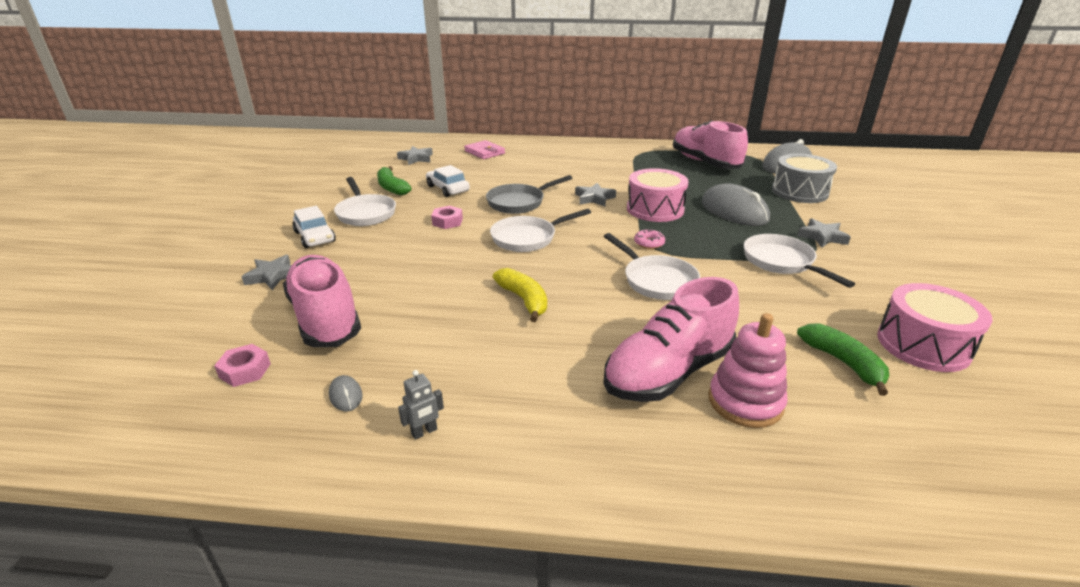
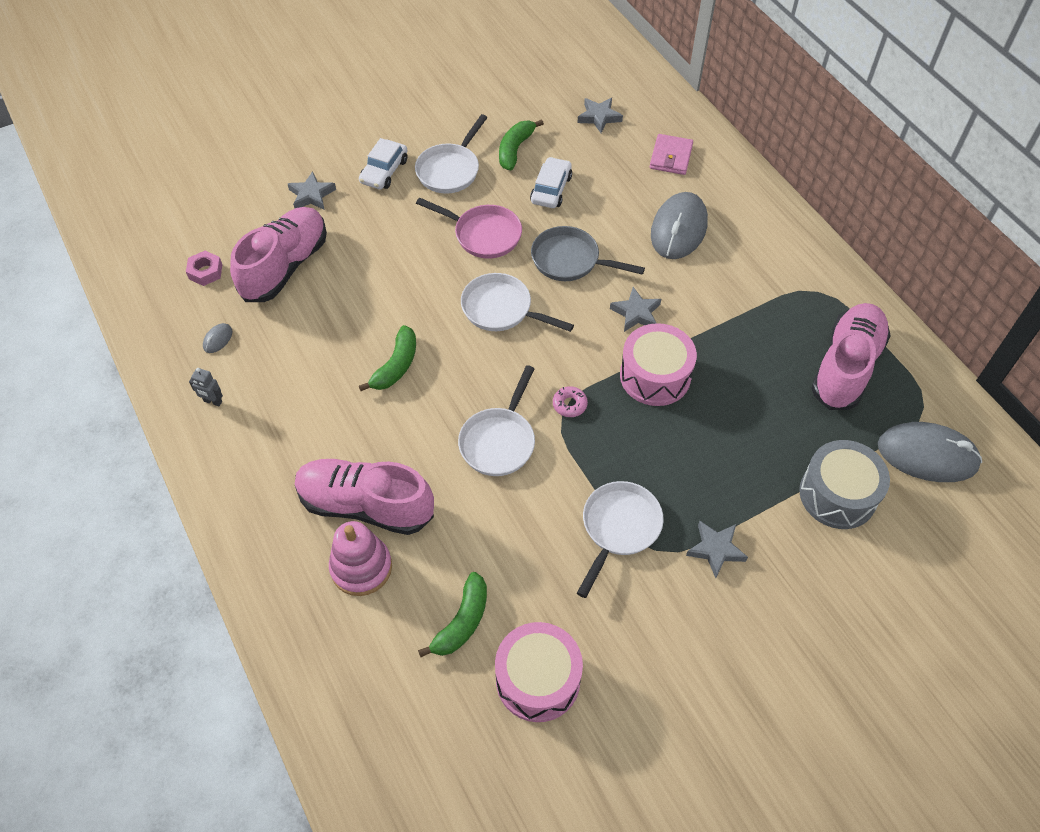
camera: 55 degrees right, 25 degrees up
(447, 222) = (483, 235): pink nut -> pink pan
(524, 300) = (396, 366): yellow banana -> green banana
(734, 211) = (715, 448): grey mouse -> grey mouse (679, 229)

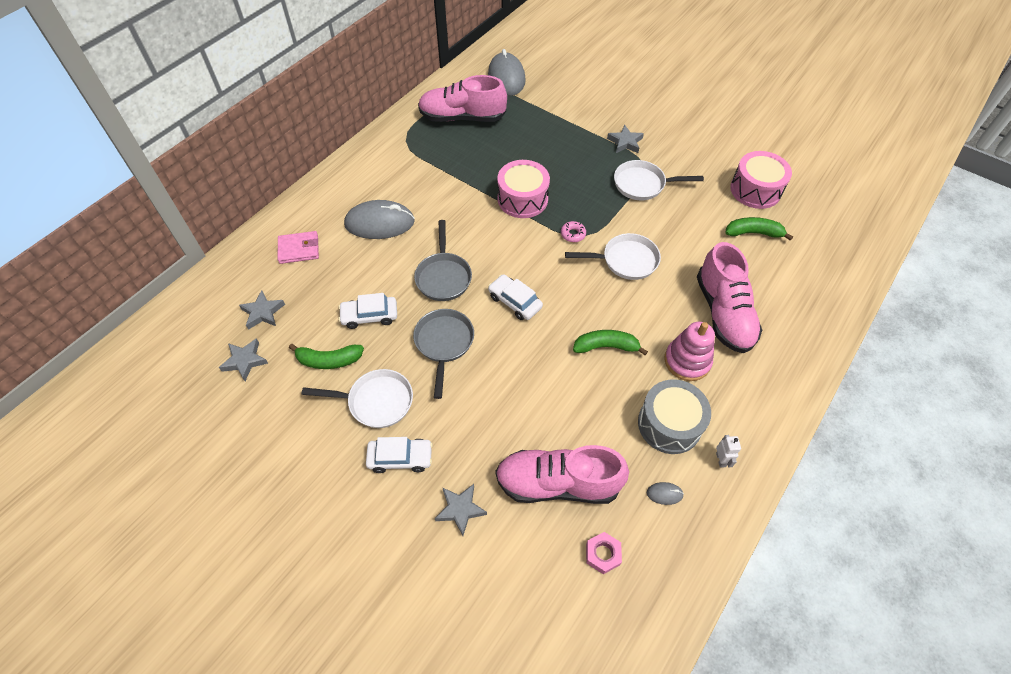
camera: 115 degrees left, 0 degrees up
(213, 401) = (721, 459): grey robot -> white robot
(361, 567) = (764, 295): pink stacking toy -> pink stacking toy (687, 361)
(483, 235) = (444, 343): pink pan -> grey pan
(501, 309) = (515, 302): white pan -> white car
(636, 313) = (474, 223): grey star -> grey star (245, 361)
(837, 494) = (556, 105): grey drum -> grey drum (669, 424)

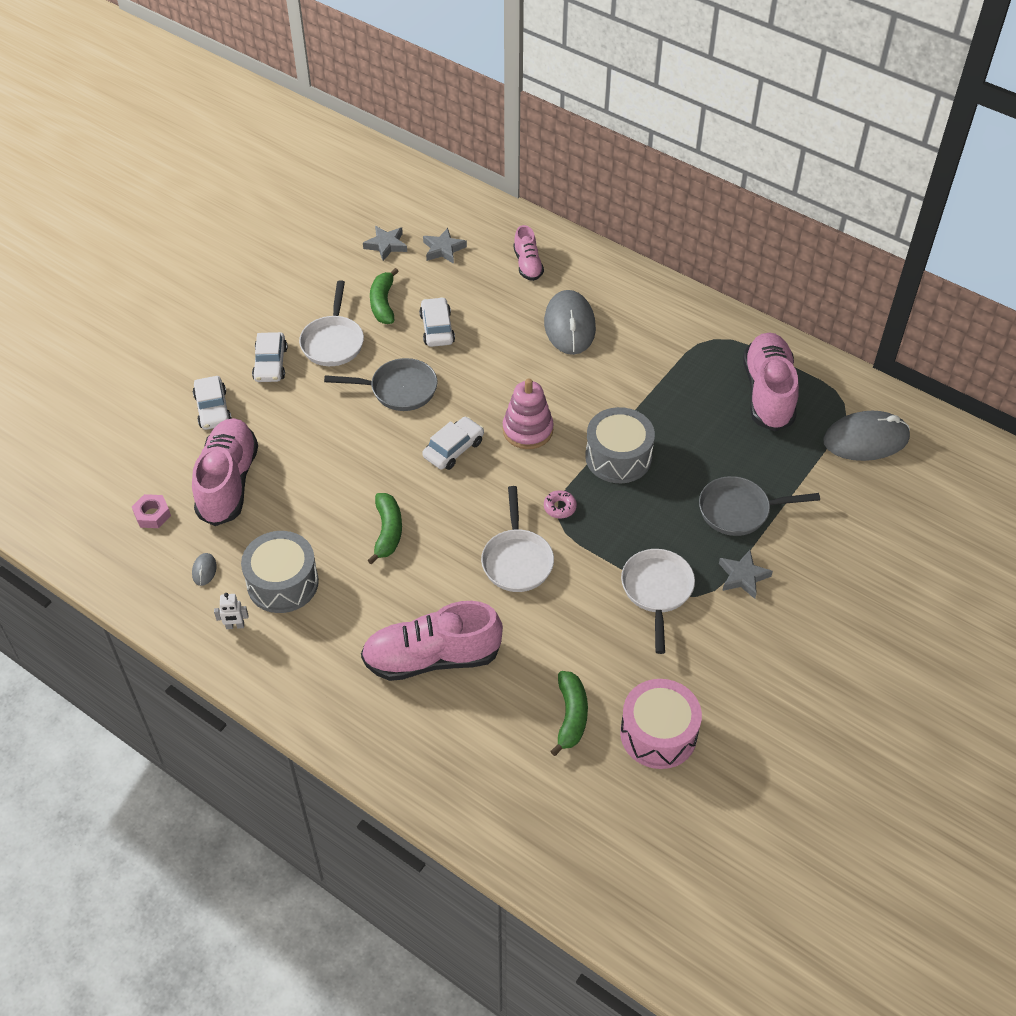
camera: 90 degrees right, 5 degrees down
(299, 249) = (528, 265): pink wallet -> pink shoe
(443, 277) = (490, 385): grey pan -> grey pan (739, 510)
(460, 509) = (213, 409): grey star -> white car
(522, 199) = (618, 457): pink drum -> grey drum
(687, 361) = (363, 609): pink stacking toy -> pink stacking toy (527, 430)

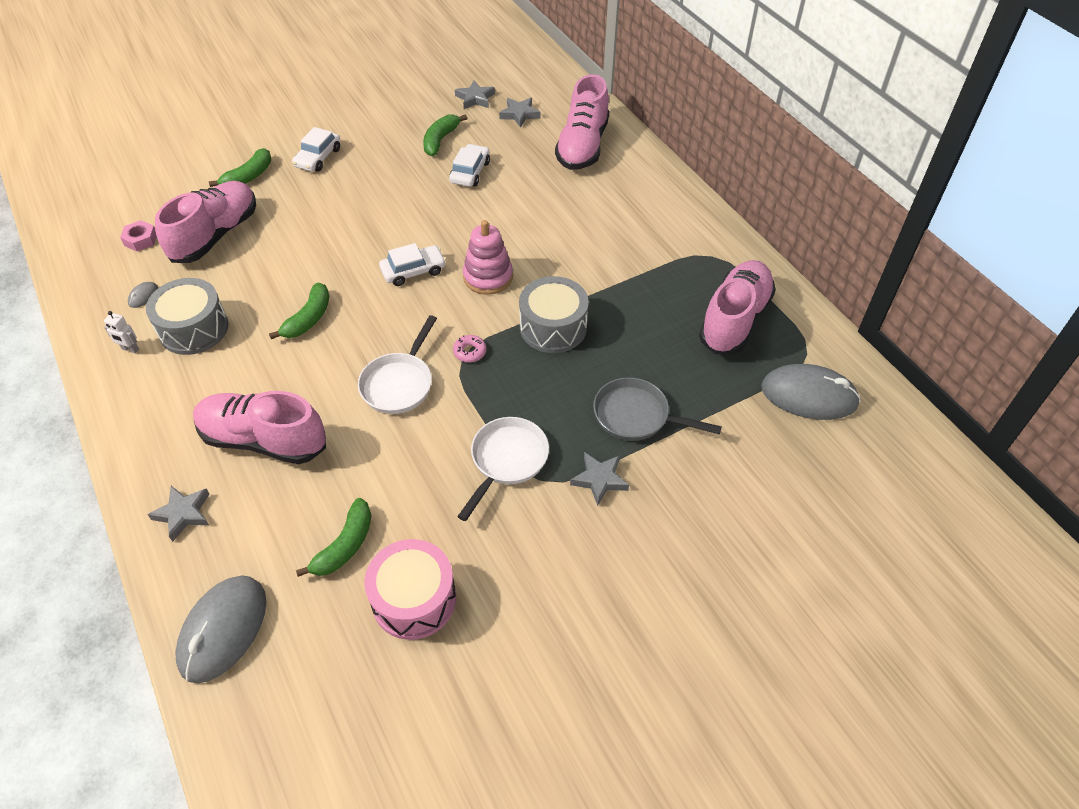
camera: 25 degrees right, 0 degrees up
(213, 409) = (248, 177): white car -> green banana
(333, 342) = (379, 157): white pan -> none
(399, 389) = (403, 209): grey pan -> none
(409, 749) = (183, 514): none -> grey star
(528, 265) = (582, 146): pink shoe -> pink shoe, size x1.88
(569, 326) = (585, 204): grey mouse -> grey mouse (223, 630)

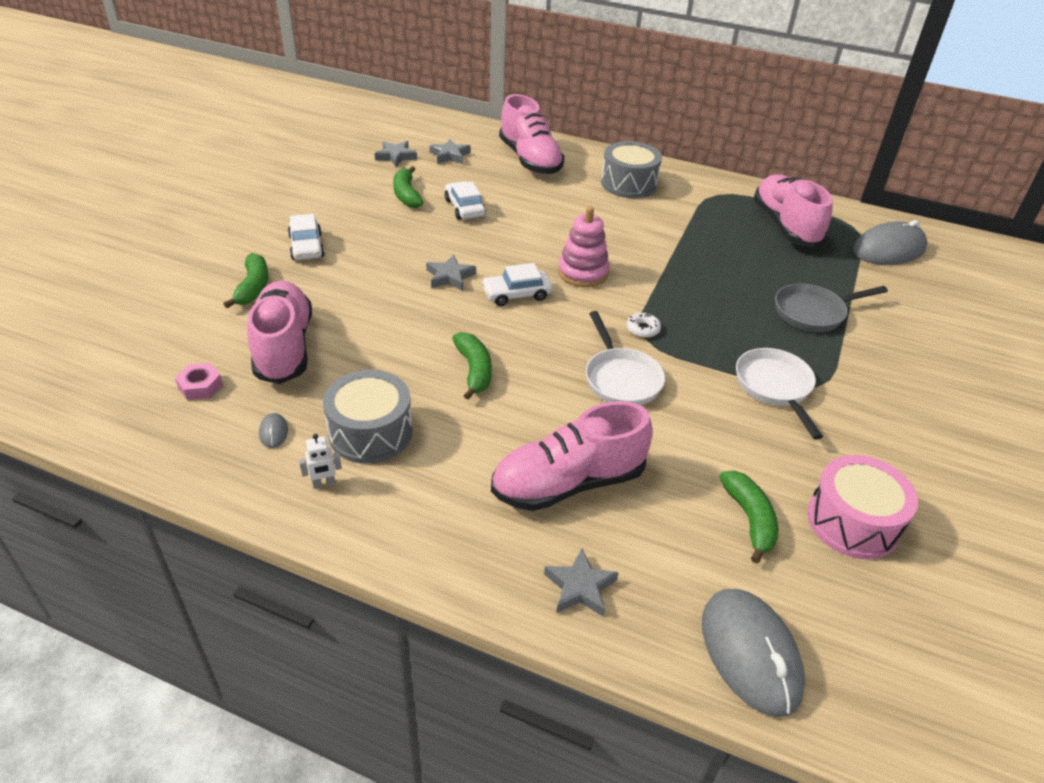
camera: 40 degrees left, 10 degrees down
(413, 271) = (516, 294): white car -> white car turned 135 degrees counterclockwise
(469, 352) = (643, 329): pink donut -> white donut
(553, 327) = (679, 284): grey drum -> grey drum (629, 184)
(599, 480) = (849, 364): grey star -> grey star (450, 277)

